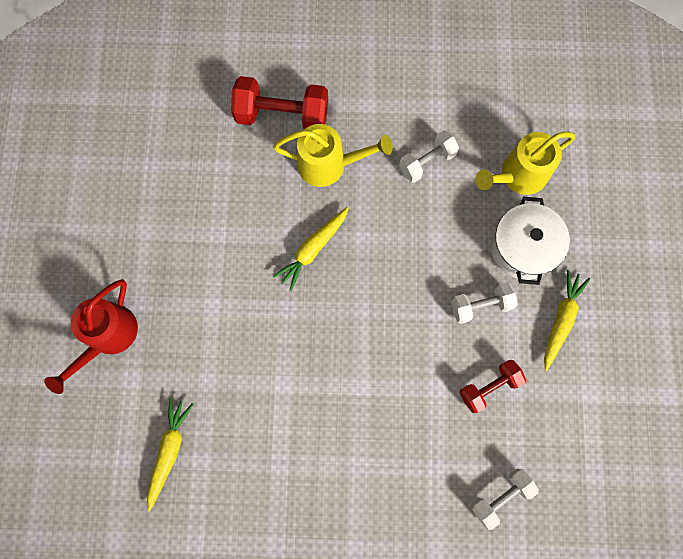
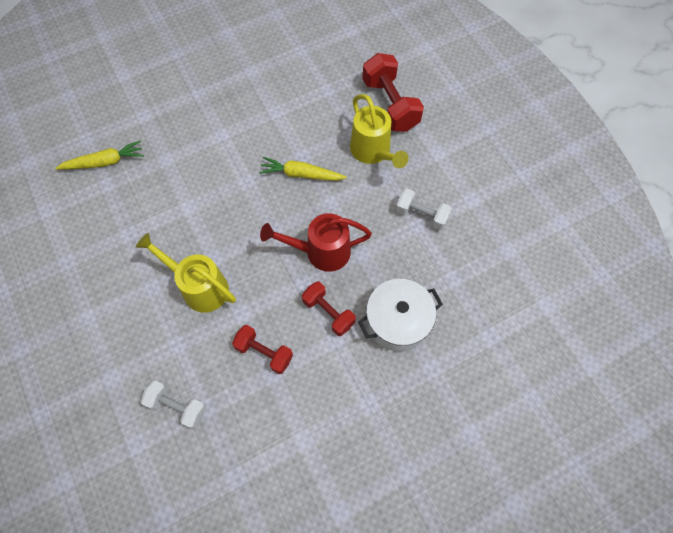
camera: 60 degrees right, 10 degrees down
(108, 338) = (165, 88): red watering can -> red watering can (320, 252)
(481, 305) = (328, 312): white dumbbell -> red dumbbell
(517, 176) = (456, 287): yellow watering can -> yellow watering can (199, 287)
(561, 320) = (354, 382): yellow carrot -> none

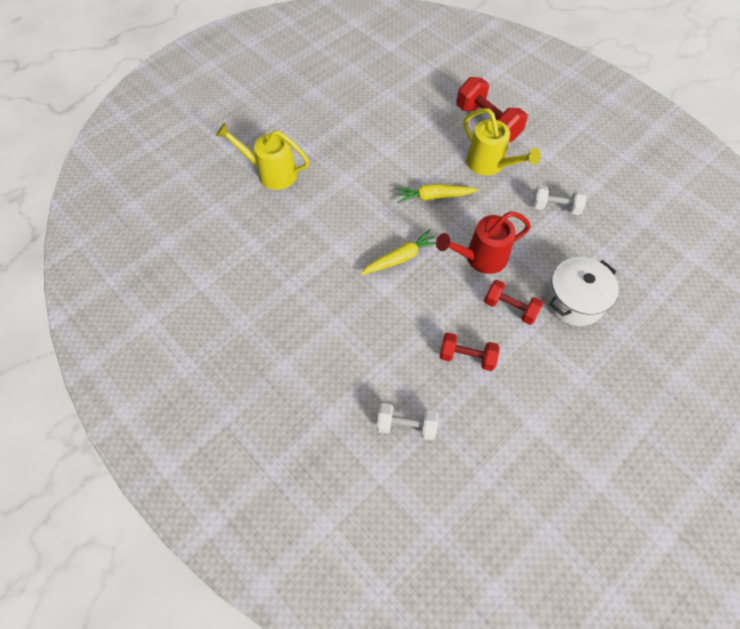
camera: 15 degrees left, 5 degrees down
(104, 162) = (243, 226): yellow carrot -> yellow carrot (400, 258)
(199, 287) = (381, 314): yellow watering can -> yellow watering can (271, 173)

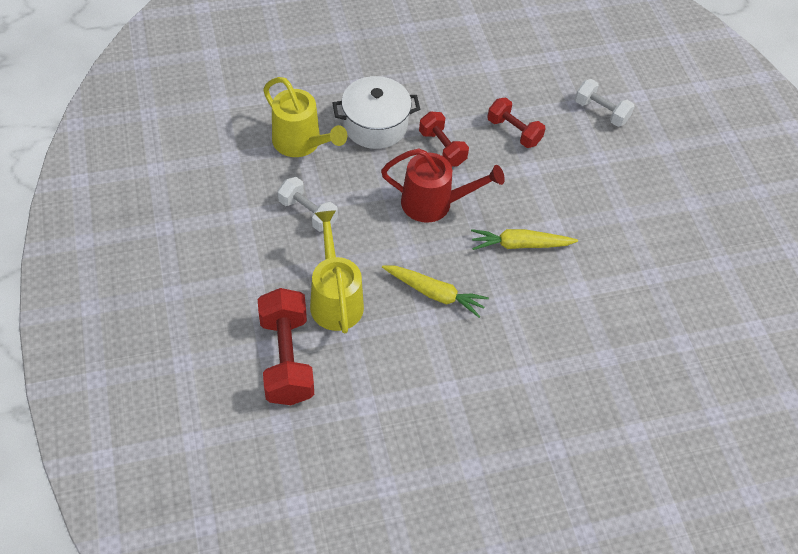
camera: 155 degrees left, 5 degrees down
(271, 173) = (625, 433): yellow watering can -> yellow watering can (302, 144)

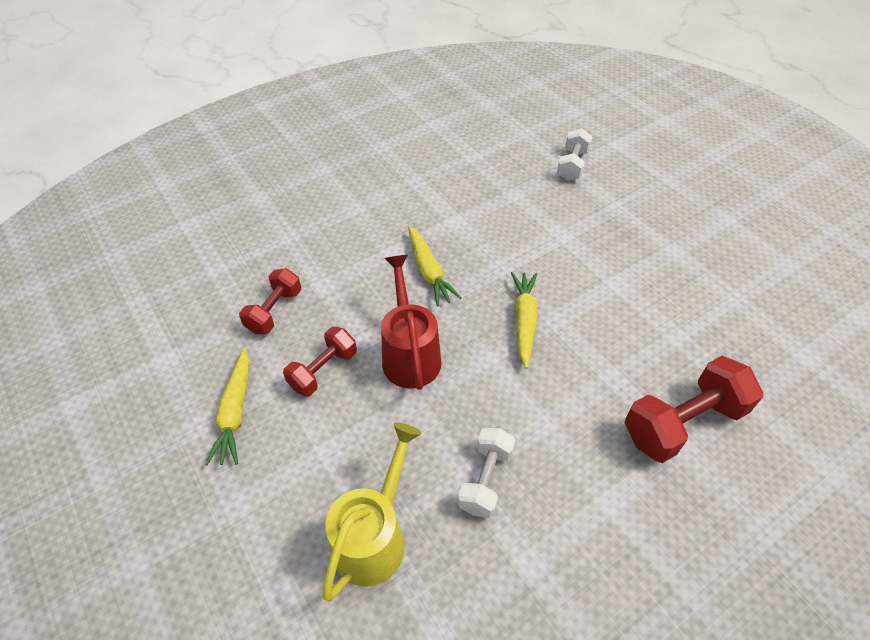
camera: 105 degrees left, 5 degrees down
(335, 298) = (584, 405): yellow watering can -> none
(375, 125) = (309, 454): white pot -> none
(427, 94) = (235, 412): none -> yellow carrot
(601, 112) = (222, 247): white dumbbell -> white dumbbell (572, 165)

